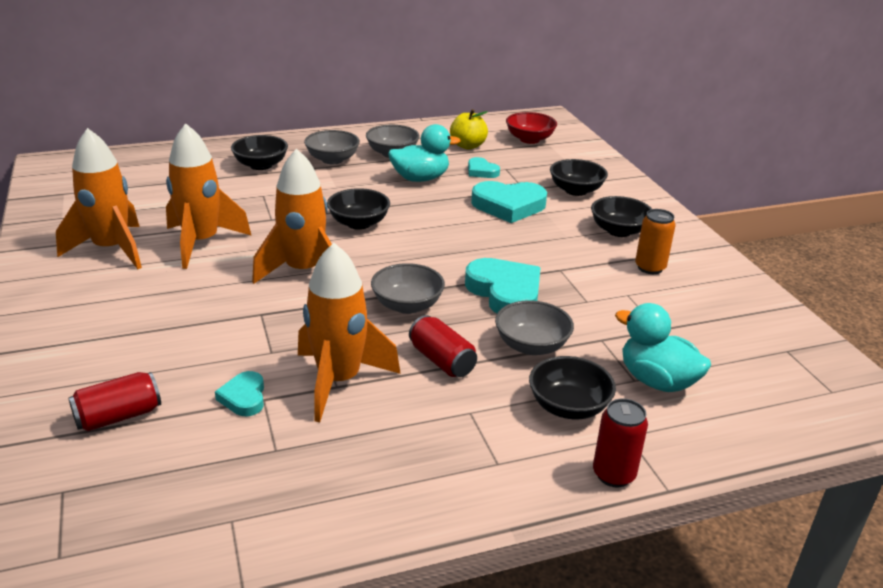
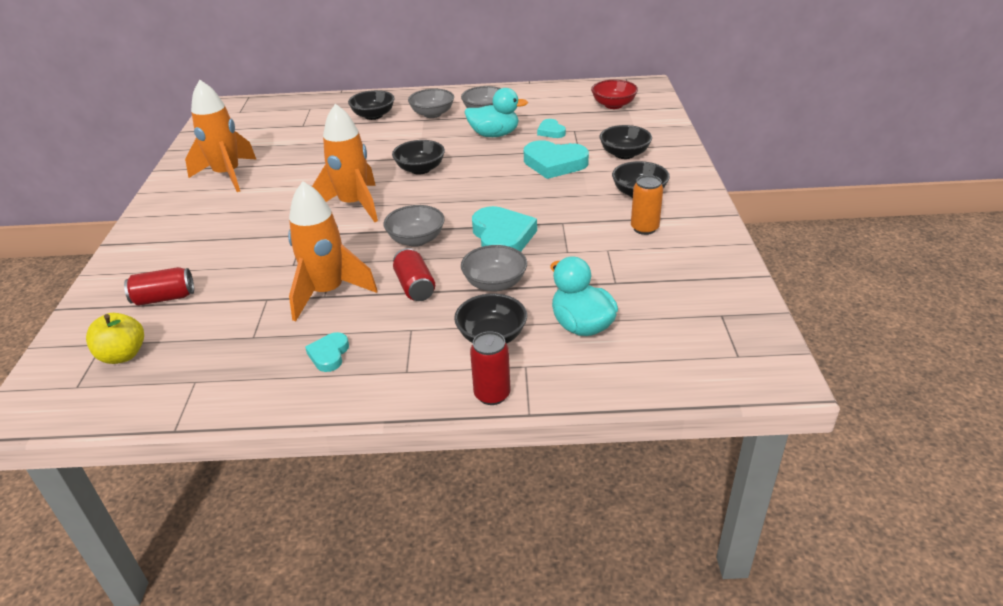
camera: 20 degrees right, 5 degrees up
(201, 243) = (293, 175): orange rocket -> none
(244, 397) = (254, 296): turquoise heart -> turquoise heart (329, 355)
(468, 146) = (554, 108): yellow apple -> yellow apple (123, 355)

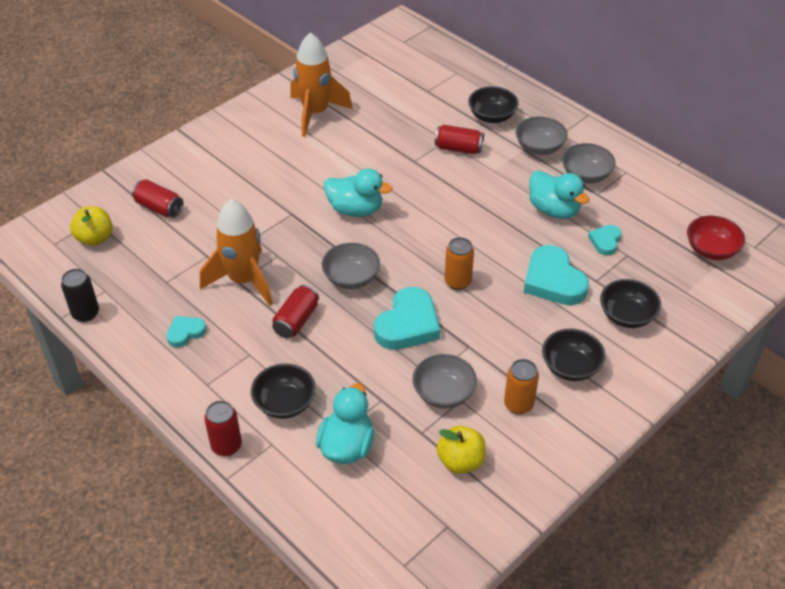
camera: 45 degrees right, 10 degrees up
(199, 409) = (85, 313): none -> black can
(354, 205) = (355, 209): orange rocket -> turquoise duck
(377, 140) = (458, 148): none -> red can
(420, 169) = (446, 207): black bowl -> none
(495, 283) = (345, 362): grey bowl -> grey bowl (443, 393)
(496, 198) = (457, 282): none -> orange can
(666, 278) = (460, 461): none -> yellow apple

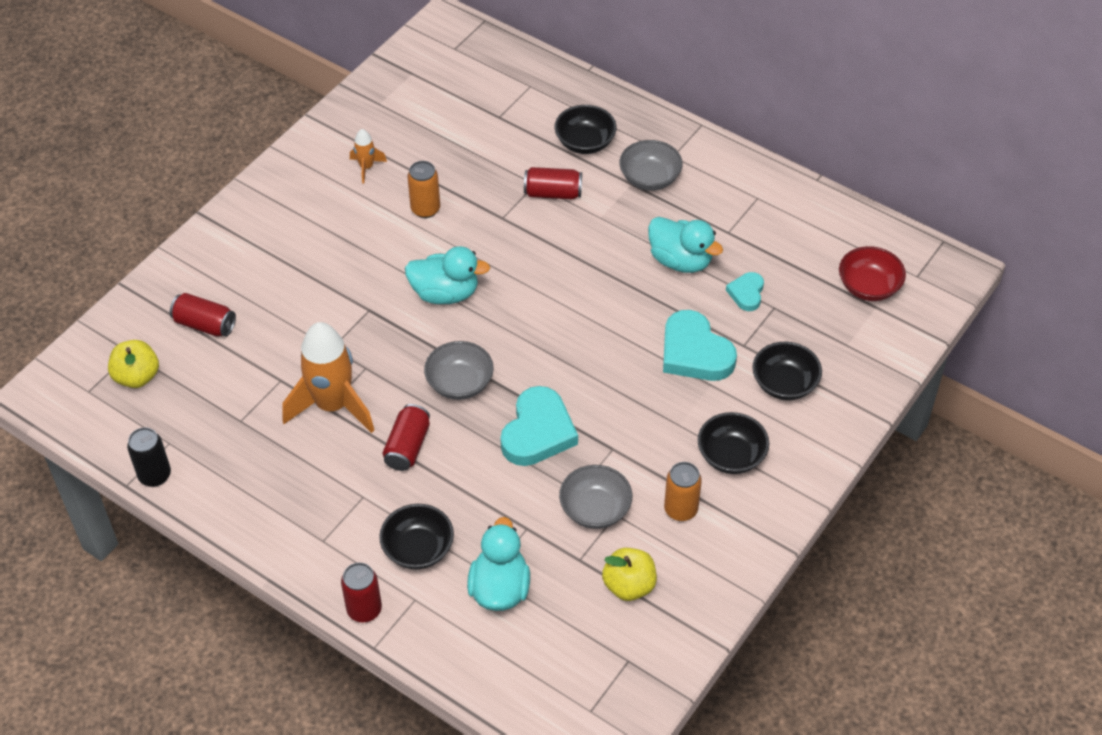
camera: 10 degrees left, 5 degrees up
(185, 333) = (281, 481): turquoise heart -> none
(315, 113) = (366, 167): orange rocket -> orange rocket, size x0.46
(457, 282) = (585, 370): orange can -> orange can (425, 209)
(586, 175) = (711, 209): grey bowl -> none

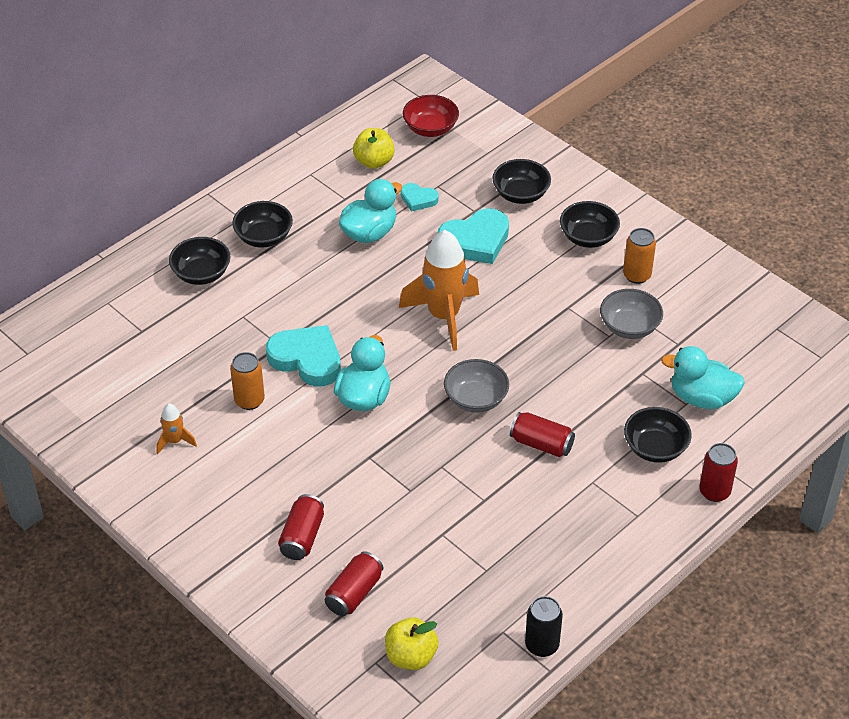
camera: 80 degrees left, 5 degrees down
(333, 405) = (482, 495): orange rocket -> orange rocket (444, 316)
(538, 432) = (541, 352): turquoise heart -> turquoise heart (307, 359)
(553, 193) = (259, 305): red can -> red can (302, 537)
(629, 585) = (707, 317): yellow apple -> yellow apple (374, 162)
(650, 178) = (264, 237): grey bowl -> black bowl

